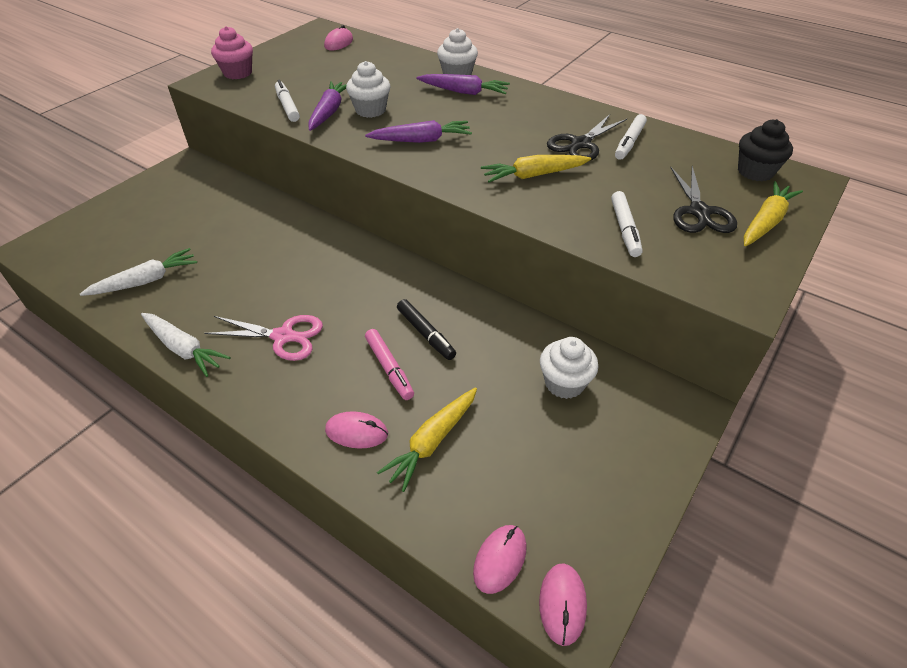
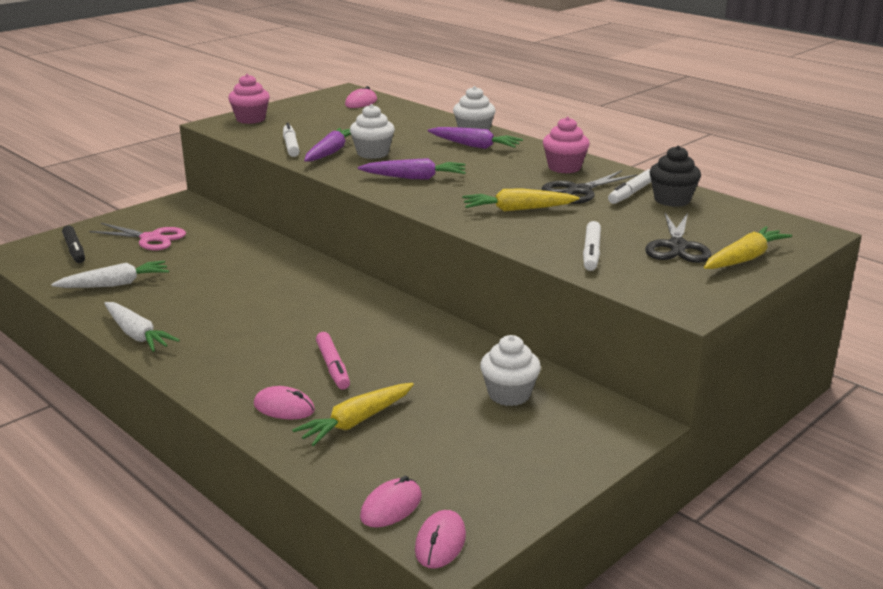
camera: 10 degrees right, 20 degrees down
(283, 336) = (235, 335): pink scissors -> pink scissors (151, 238)
(426, 334) = (379, 346): black marker -> black marker (74, 250)
(556, 114) = (564, 167): none -> pink cupcake
(755, 171) = (756, 223): black cupcake -> black cupcake (672, 200)

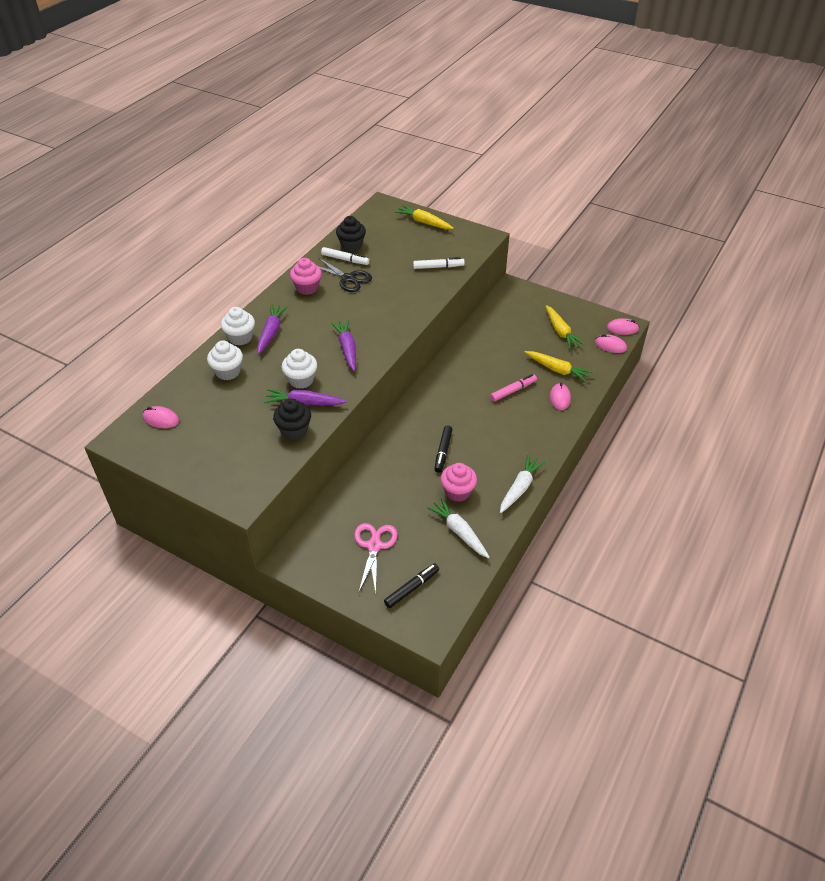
camera: 105 degrees left, 20 degrees up
(251, 119) = (224, 480): pink cupcake -> pink cupcake (458, 492)
(252, 293) = (443, 452): none -> black marker
(291, 146) = (294, 430): white marker -> black cupcake
(509, 394) = (507, 325): white cupcake -> white cupcake (228, 372)
(517, 209) = (388, 298): yellow carrot -> yellow carrot (560, 331)
(677, 246) = (418, 241): black scissors -> none

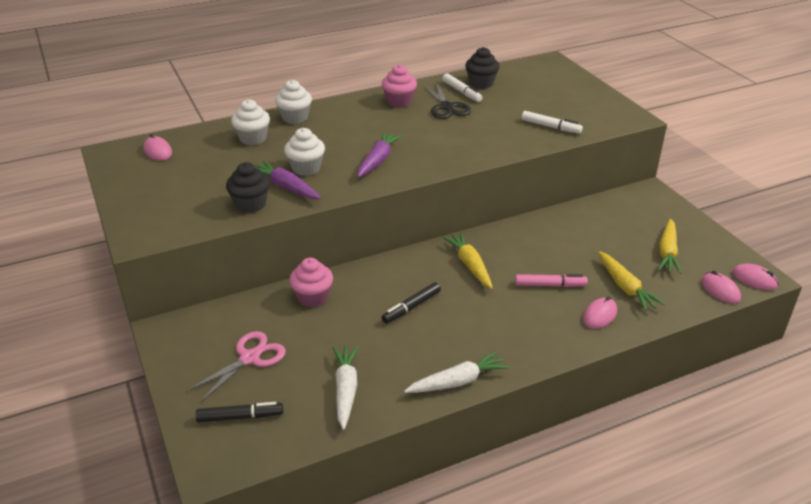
camera: 35 degrees right, 10 degrees down
(271, 332) = (325, 123): purple carrot -> none
(424, 222) = (578, 87): yellow carrot -> yellow carrot (470, 265)
(458, 492) = (386, 351): pink cupcake -> pink cupcake (313, 297)

